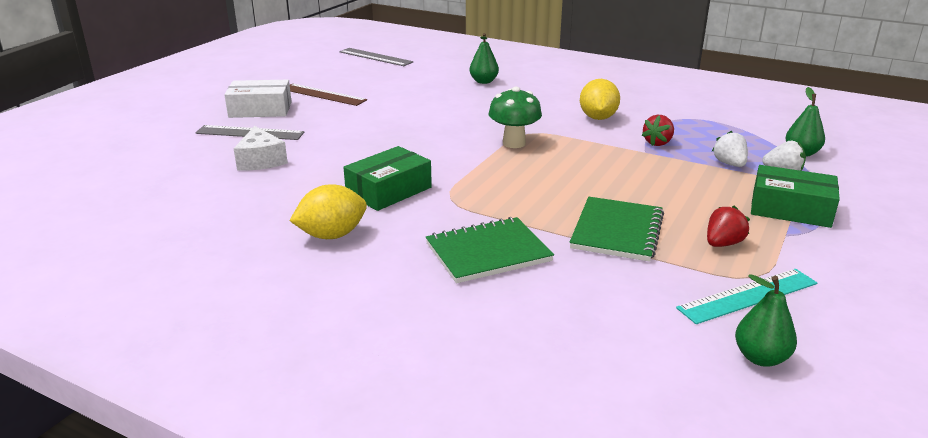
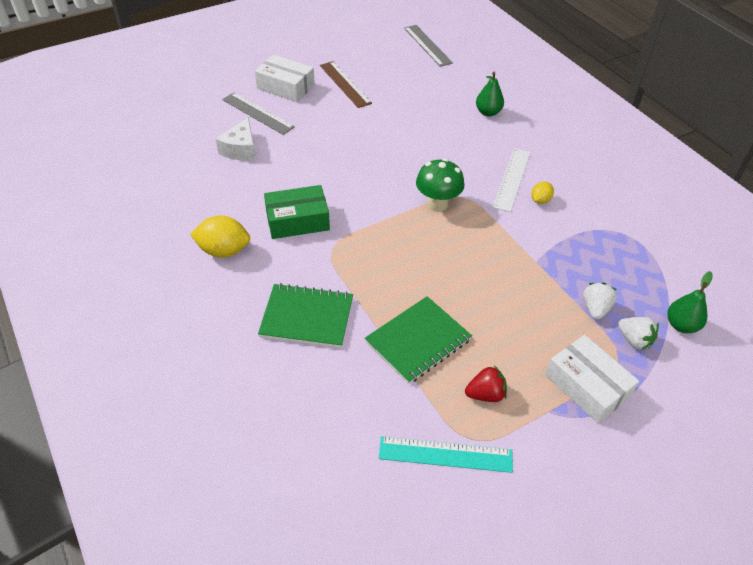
camera: 30 degrees right, 20 degrees up
(557, 112) = (512, 179): none -> white ruler
(598, 118) = (540, 200): yellow lemon -> yellow lemon, size x0.55
(658, 143) = (559, 255): red strawberry -> none
(760, 358) = (390, 512): green pear -> none
(790, 209) = (587, 386): green box -> white box

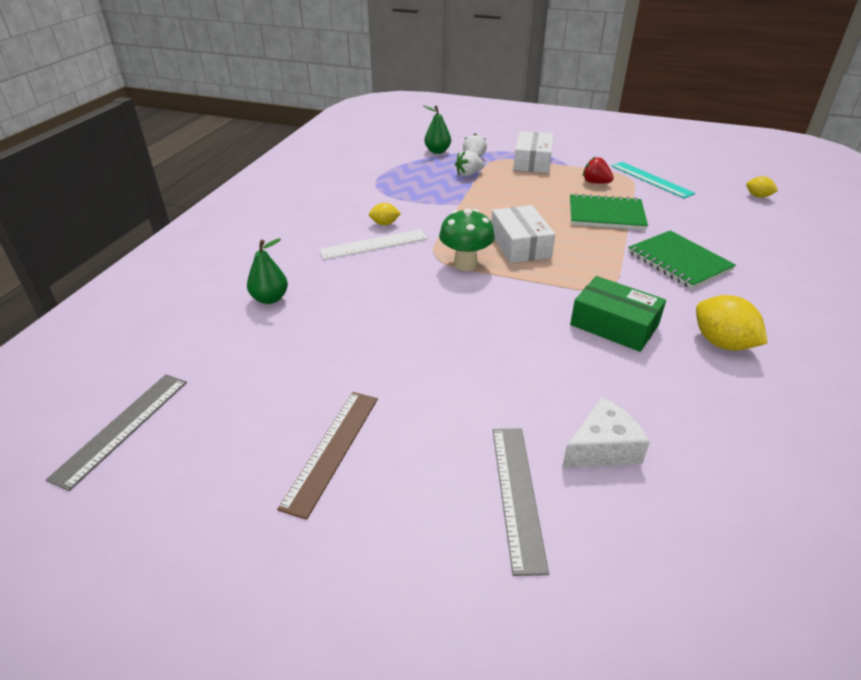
camera: 130 degrees left, 10 degrees down
(285, 87) = (415, 516): white box -> white box (520, 244)
(312, 517) = (758, 196): none -> yellow lemon

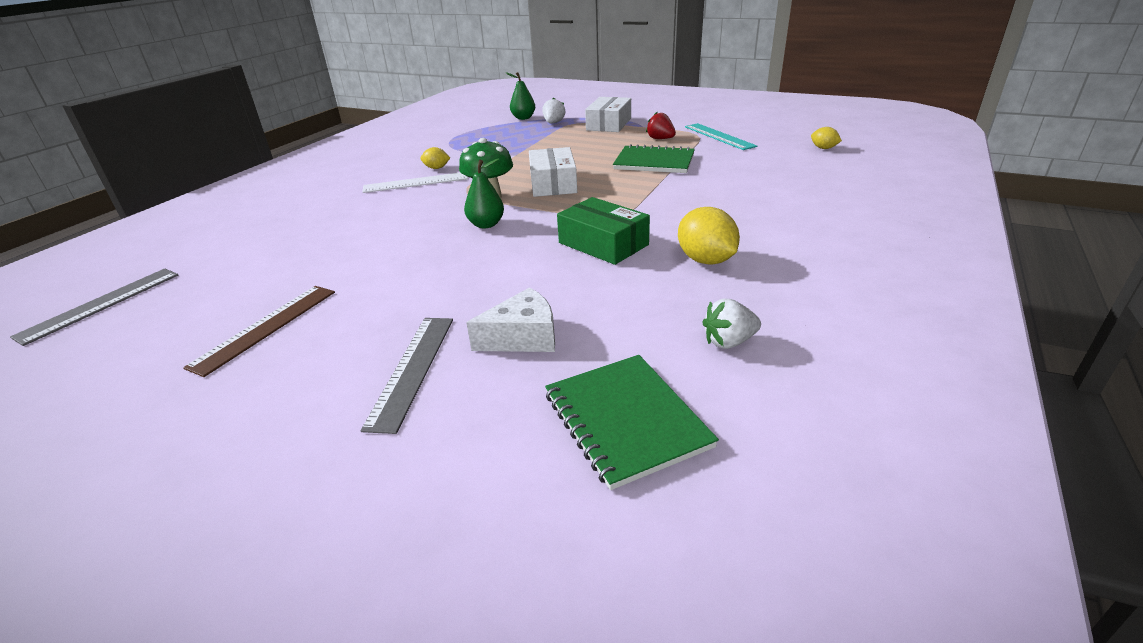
camera: 10 degrees right, 5 degrees down
(270, 298) = (295, 219): green pear -> green pear (486, 224)
(468, 174) = (540, 134): white strawberry -> white strawberry (729, 342)
(679, 261) = (704, 197): green notebook -> green notebook (626, 420)

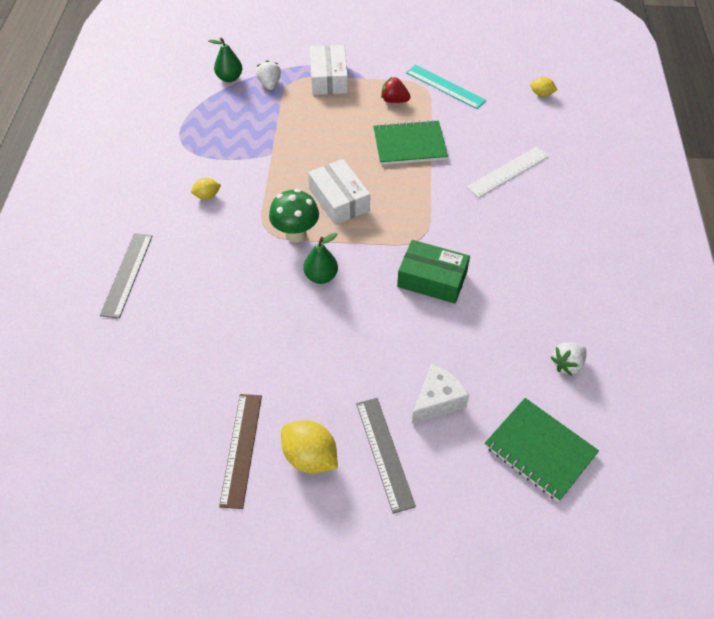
camera: 25 degrees left, 20 degrees up
(101, 304) = (68, 469): grey ruler -> grey ruler (127, 274)
(416, 182) = (205, 225): white ruler -> white ruler (508, 172)
(705, 260) = (516, 281): yellow lemon -> yellow lemon (310, 457)

